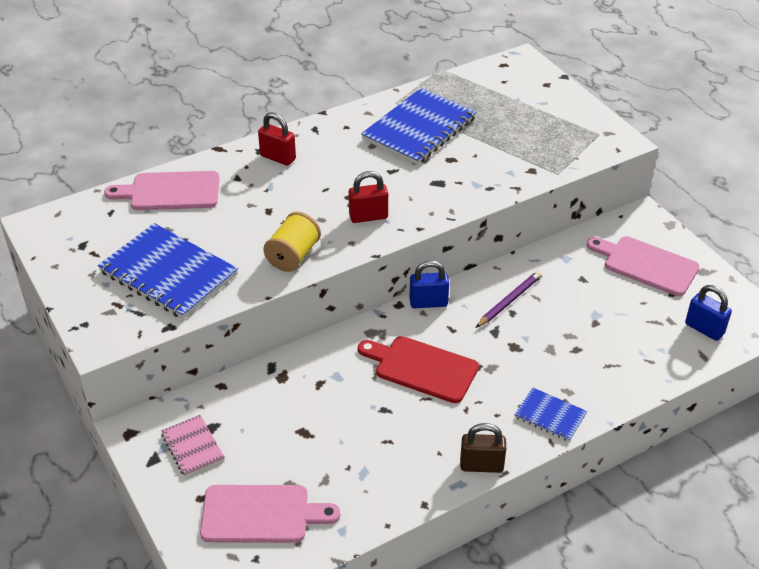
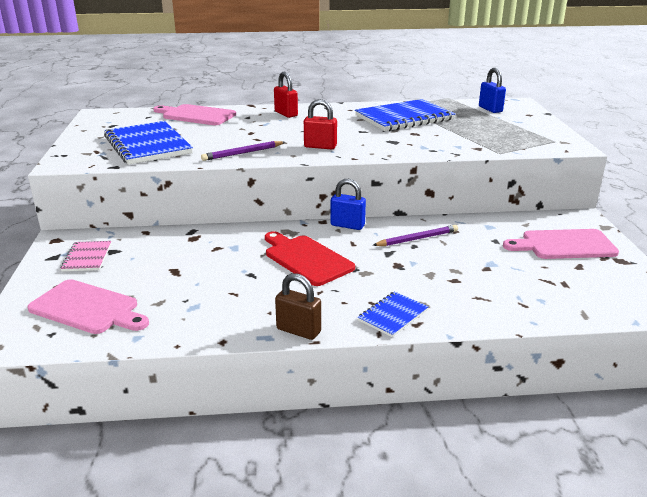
camera: 25 degrees right, 15 degrees down
(293, 256) = (242, 153): yellow spool -> purple pencil
(550, 416) = (393, 315): blue notebook -> blue notebook turned 75 degrees clockwise
(646, 265) = (564, 245): pink cutting board -> pink cutting board turned 60 degrees counterclockwise
(704, 329) = (597, 297): blue padlock -> blue padlock (490, 109)

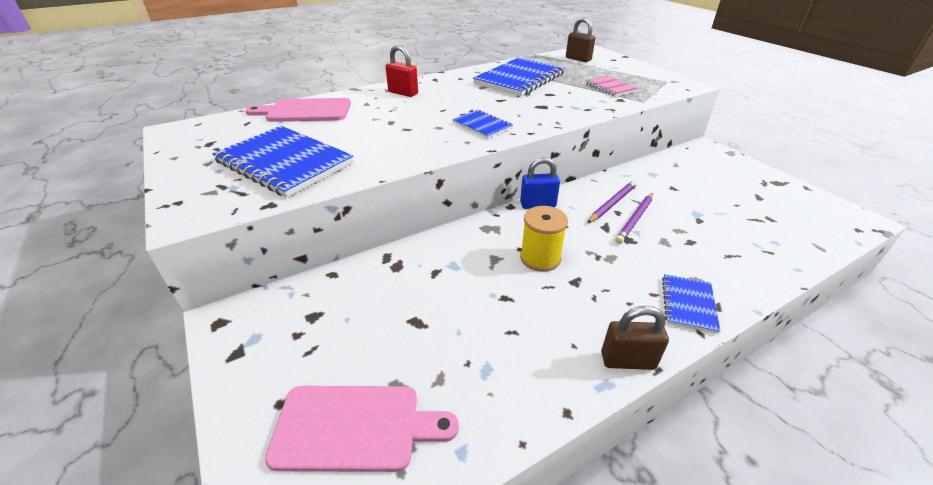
camera: 25 degrees left, 10 degrees up
(87, 257) = (286, 338): pink notebook -> pink notebook (610, 87)
(242, 153) = (411, 150): purple pencil -> purple pencil (635, 219)
(306, 259) = (540, 258): red cutting board -> yellow spool
(320, 146) = (482, 125): red padlock -> blue notebook
(490, 109) = (578, 59): blue padlock -> brown padlock
(564, 245) = (725, 178): pink cutting board -> none

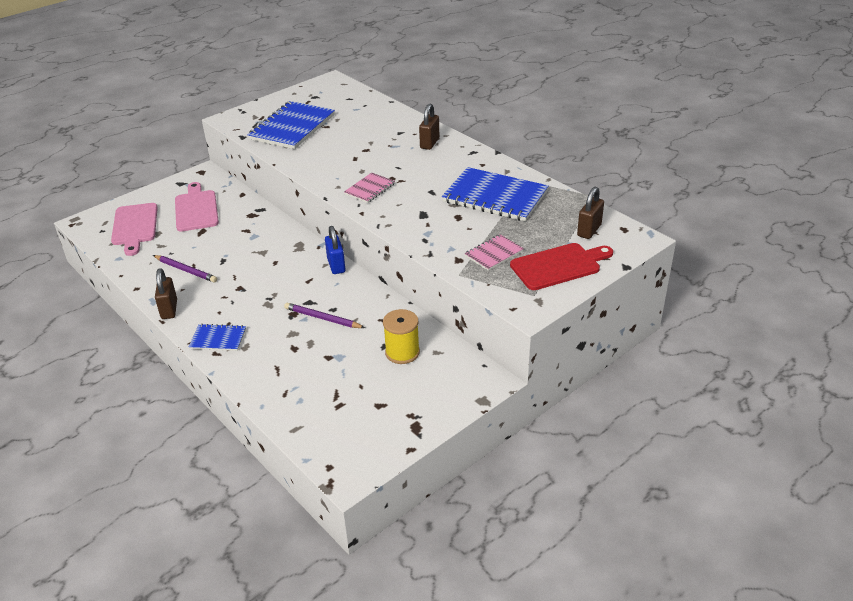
camera: 80 degrees right, 0 degrees up
(305, 111) = (376, 113): pink cutting board -> pink cutting board (196, 209)
(403, 93) = (429, 143): red padlock -> brown padlock
(482, 125) = (370, 189): blue notebook -> pink notebook
(540, 258) = (264, 271): yellow spool -> yellow spool (402, 352)
(612, 203) = (346, 306): purple pencil -> purple pencil (186, 270)
(626, 71) = (558, 266): none -> red cutting board

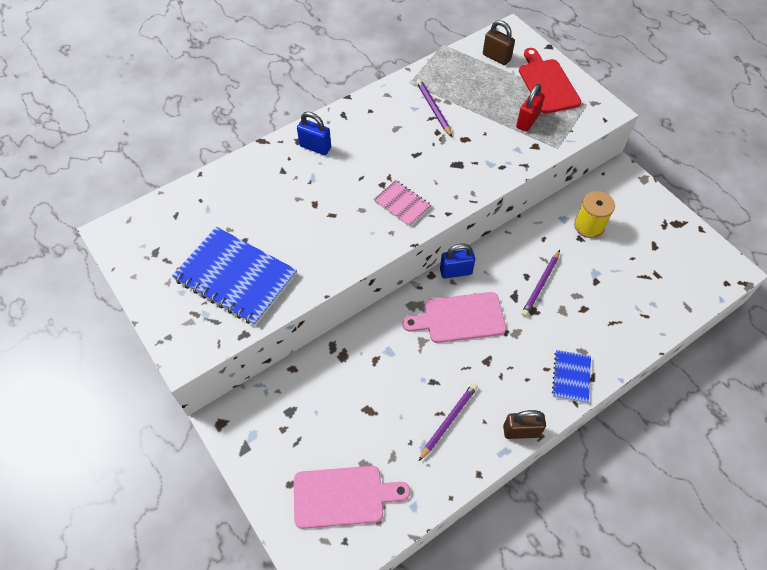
camera: 85 degrees left, 20 degrees up
(196, 209) = (316, 421): pink cutting board -> pink cutting board (459, 318)
(429, 143) = (315, 147): brown padlock -> blue padlock
(494, 254) = (527, 121): pink notebook -> red padlock
(495, 197) = (433, 109): blue notebook -> purple pencil

